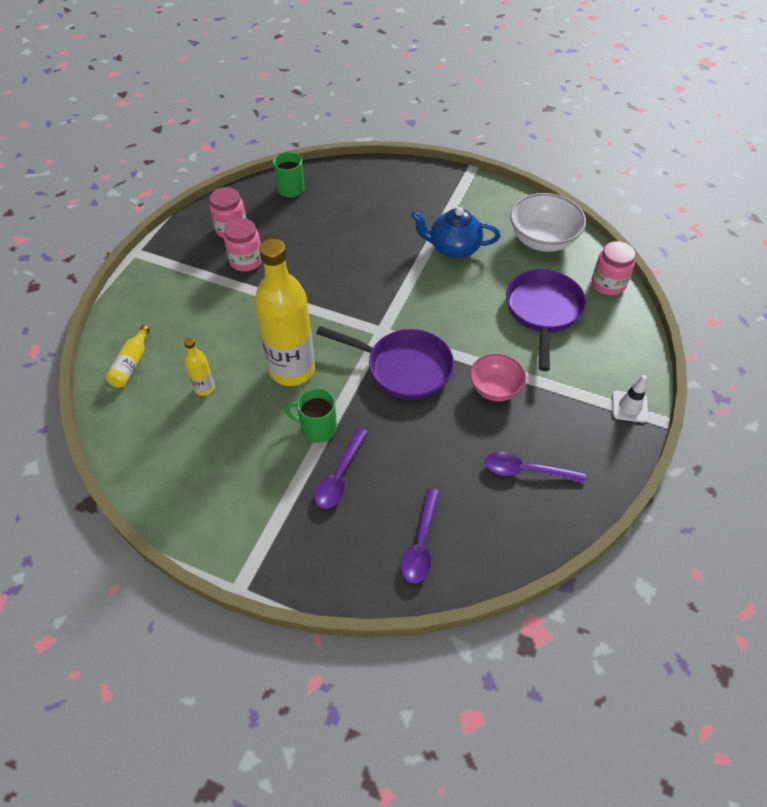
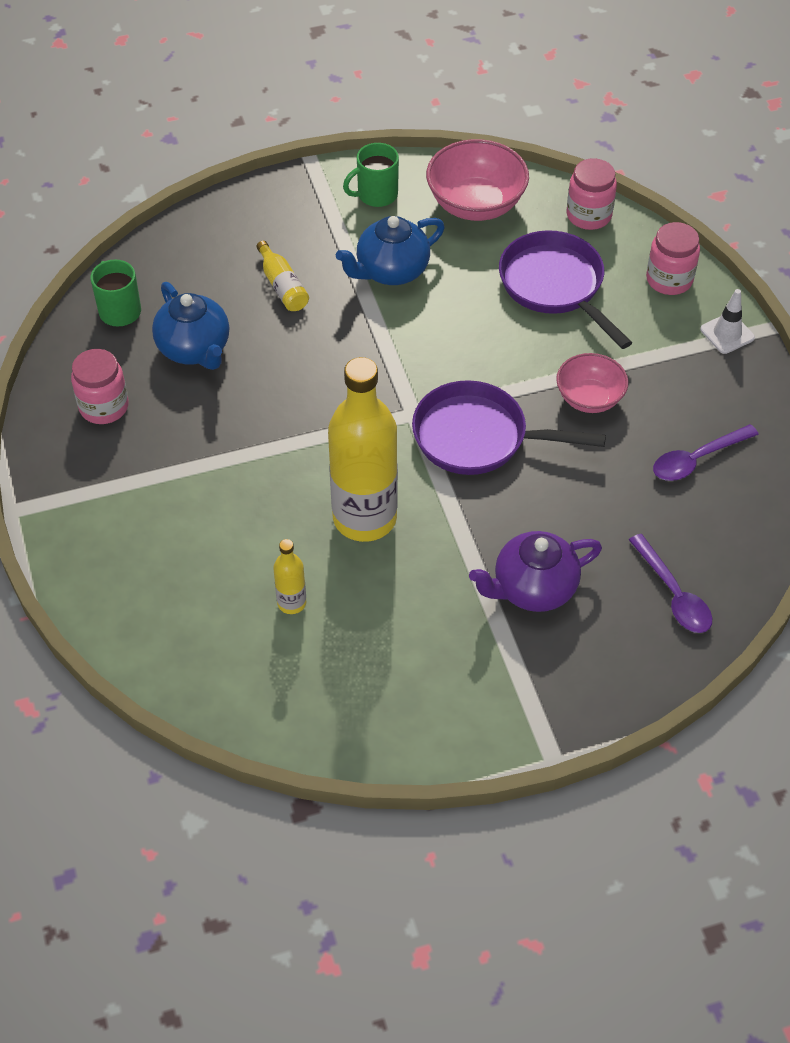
camera: 40 degrees left, 0 degrees up
(131, 364) = (174, 636): yellow bottle -> yellow bottle (282, 286)
(246, 261) = (168, 432): pink jar -> pink jar (669, 279)
(306, 228) = (194, 349): none -> blue teapot
(317, 428) = (459, 559): green mug -> green mug (376, 195)
(339, 476) = (533, 588): purple spoon -> purple teapot
(403, 367) = (478, 437): purple pan -> purple pan turned 150 degrees counterclockwise
(542, 240) = (476, 204): white bowl -> pink bowl

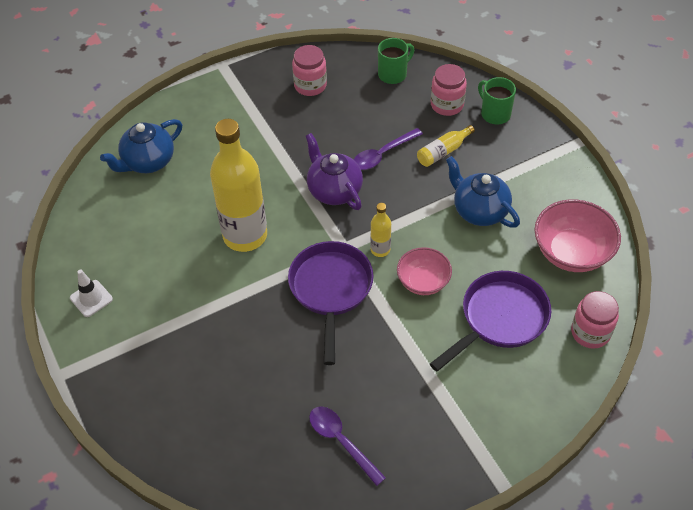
camera: 80 degrees right, 0 degrees up
(194, 349) = (371, 118): blue teapot -> blue teapot (148, 162)
(291, 603) = (171, 209): yellow bottle -> yellow bottle (380, 249)
(376, 195) = (556, 188): green mug -> green mug (494, 113)
(533, 588) = (199, 343): purple teapot -> purple teapot (334, 190)
(589, 398) = (387, 357): pink bowl -> pink bowl (423, 281)
(669, 279) = (536, 401): pink jar -> pink jar (447, 105)
(674, 594) = (206, 437): purple spoon -> purple spoon (382, 154)
(727, 333) = (487, 453): white traffic cone -> white traffic cone (91, 298)

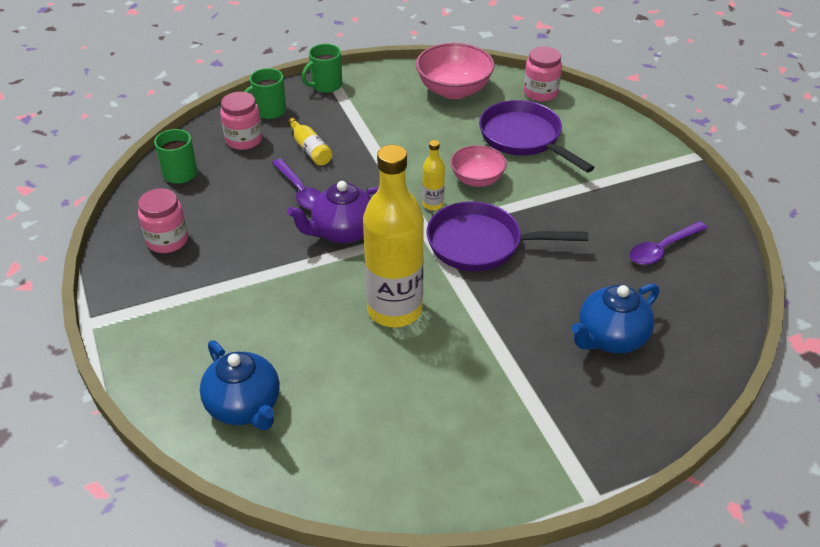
camera: 85 degrees left, 10 degrees down
(91, 298) = (474, 468): white traffic cone -> none
(479, 211) = (395, 135): blue teapot -> blue teapot (610, 338)
(549, 147) = (326, 85): none -> green mug

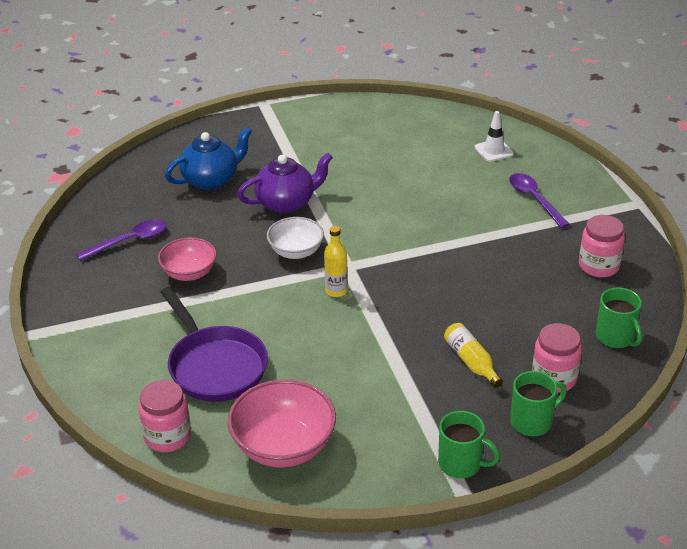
camera: 175 degrees left, 5 degrees down
(244, 406) = (494, 151): blue teapot -> white traffic cone
(300, 191) = (475, 310): purple spoon -> purple spoon (534, 199)
(326, 85) = (461, 464): green mug -> green mug turned 60 degrees clockwise
(343, 232) = (428, 267): purple teapot -> purple teapot (286, 203)
(394, 310) = (381, 204): yellow bottle -> none
(477, 179) = (284, 316): pink bowl -> pink bowl (189, 273)
(481, 244) = (296, 252): purple pan -> white bowl

